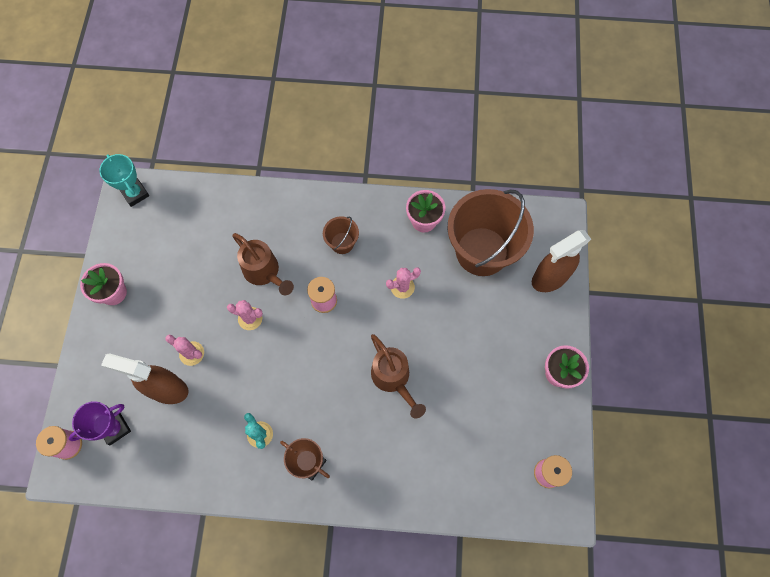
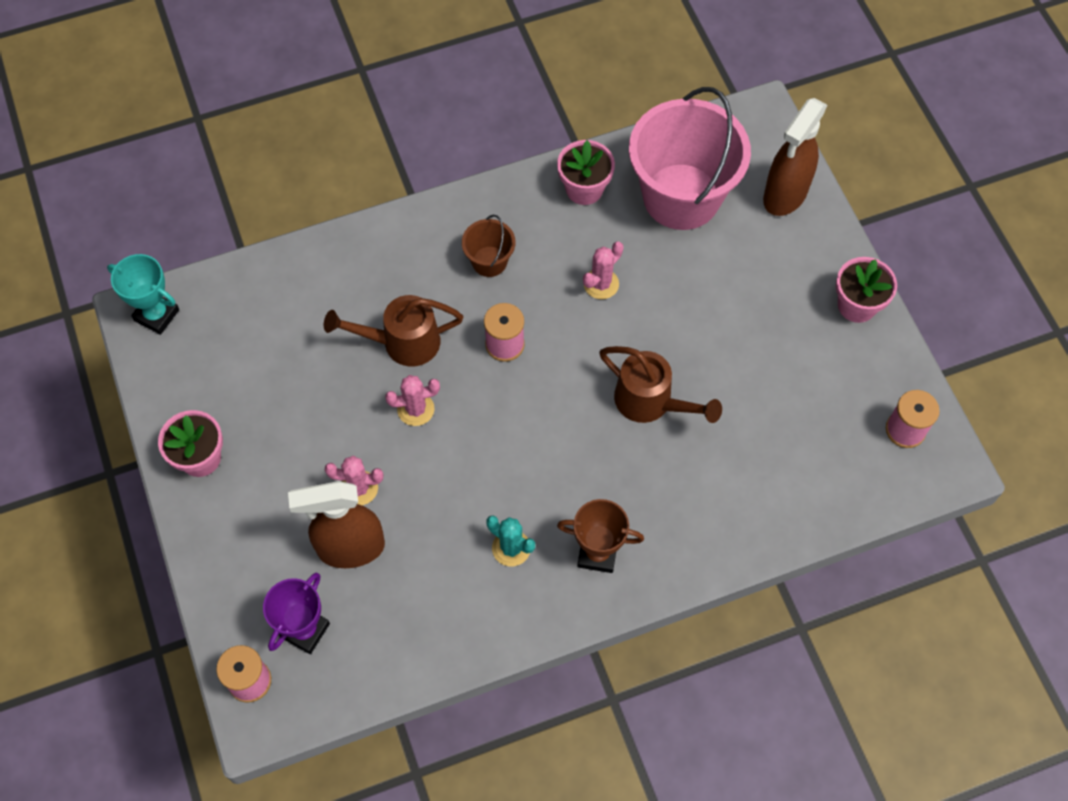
camera: 25 degrees left, 5 degrees down
(264, 272) = (402, 342): brown watering can -> brown watering can turned 150 degrees clockwise
(482, 251) = (681, 196): brown bucket -> pink bucket

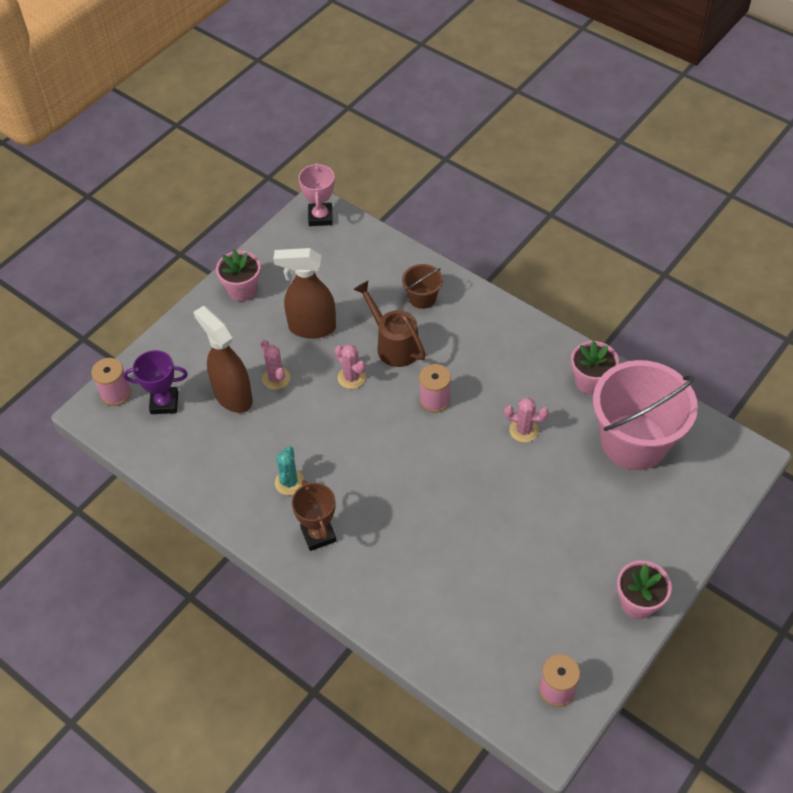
camera: 60 degrees right, 10 degrees down
(156, 315) = (320, 217): turquoise trophy -> pink trophy
(489, 261) = (489, 358): brown bucket -> brown bucket (422, 298)
(650, 402) = (454, 507): brown watering can -> none
(784, 195) = (692, 506): brown spray bottle -> brown spray bottle (311, 327)

